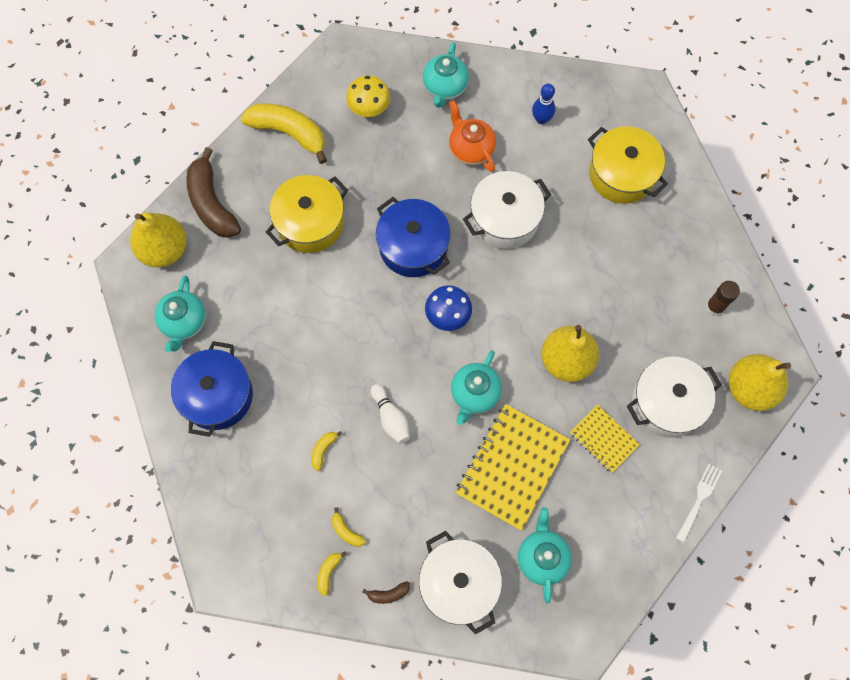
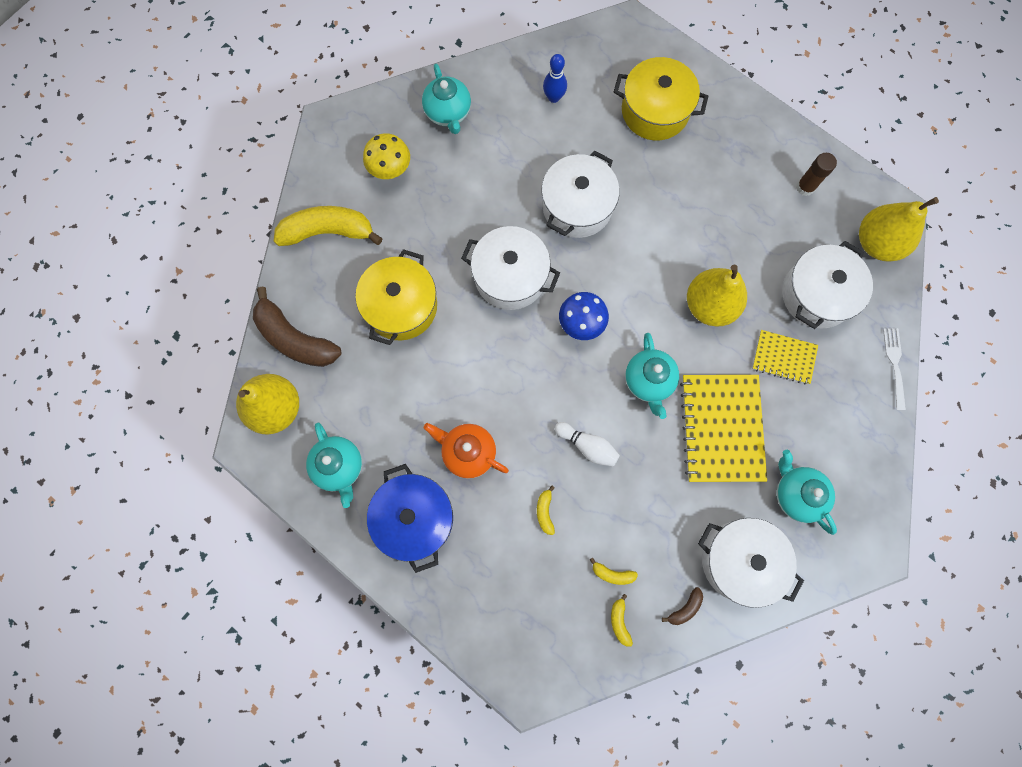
camera: 30 degrees left, 5 degrees up
(413, 246) = (510, 276): blue pot -> white pot
(470, 149) = (507, 158): orange teapot -> orange teapot (468, 452)

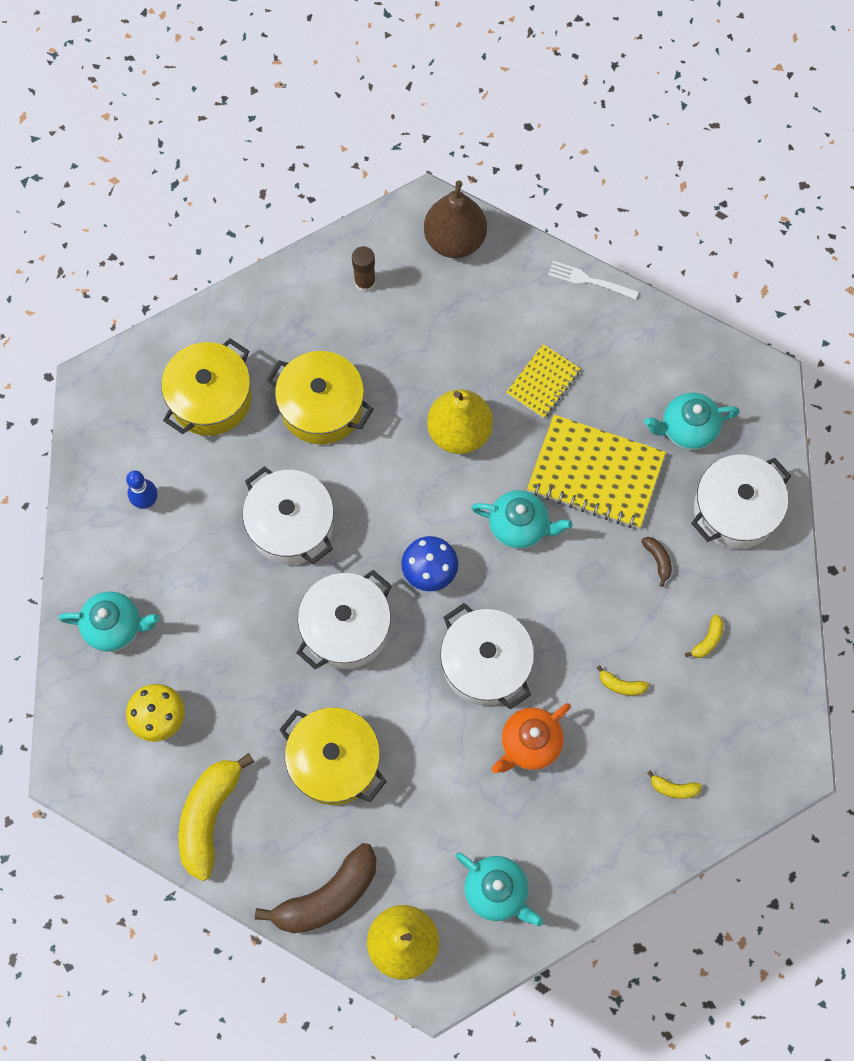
camera: 70 degrees left, 5 degrees down
(339, 467) = (497, 891): turquoise teapot -> turquoise teapot turned 45 degrees clockwise
(414, 518) = (582, 826): blue pot -> none
(587, 446) = (566, 615): white bowling pin -> none
(619, 621) = (757, 651): yellow banana -> yellow banana (673, 788)
(684, 193) = (322, 407): none -> yellow pot
(685, 608) = (764, 582): brown banana -> brown banana (658, 560)
(816, 294) = (488, 322): white pot -> white pot (485, 663)
(877, 243) = (455, 240): yellow pear -> brown pear

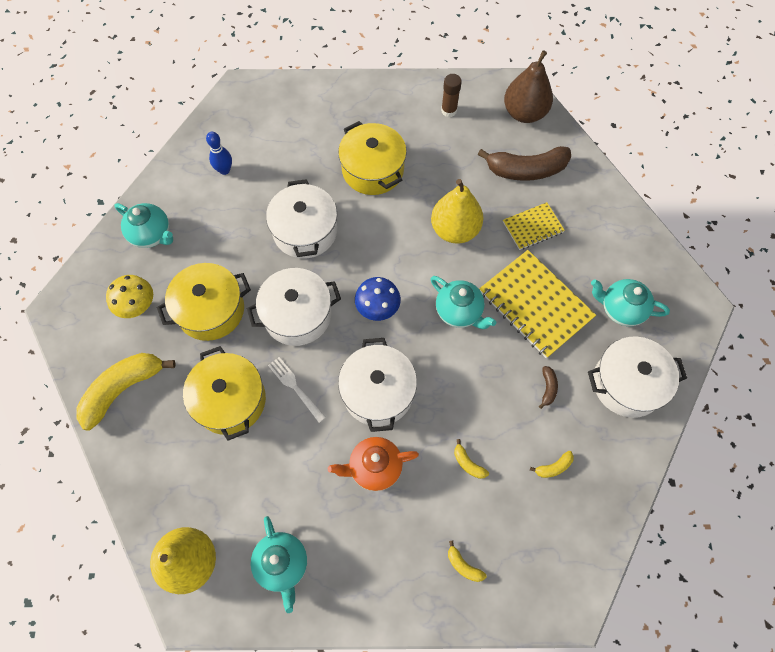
camera: 30 degrees right, 5 degrees down
(211, 398) = (306, 131): yellow pot -> yellow pot (211, 310)
(327, 896) = (162, 493): brown banana -> brown banana (526, 170)
(589, 280) = (603, 179): white fork -> white fork (295, 387)

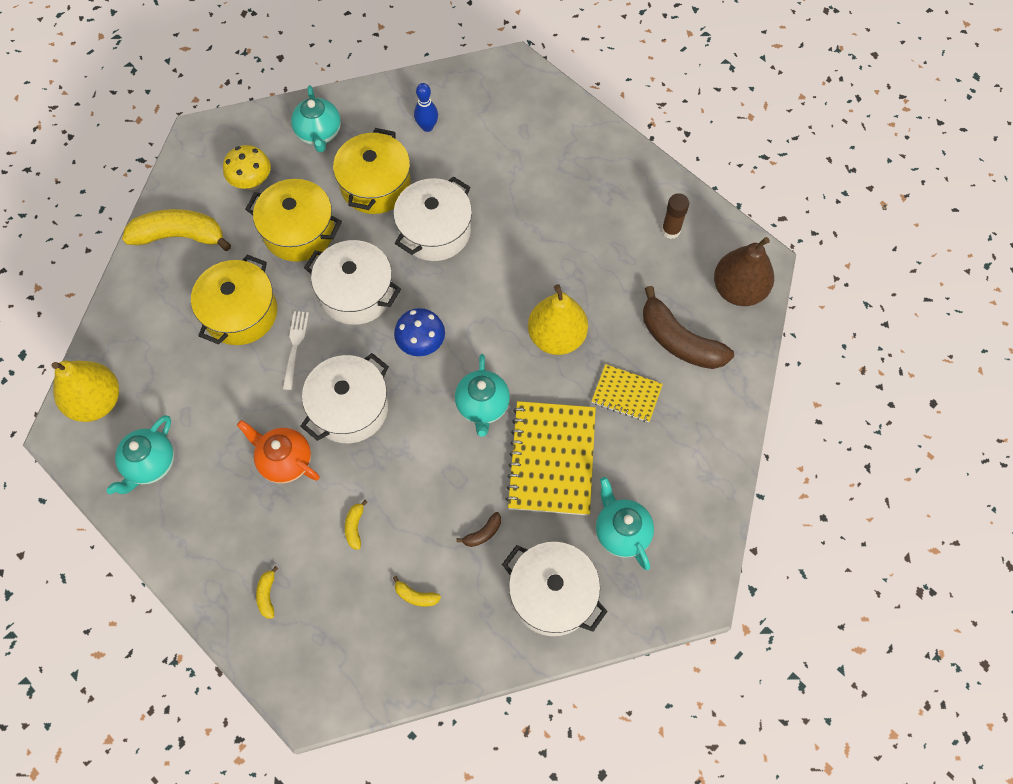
camera: 45 degrees right, 0 degrees up
(373, 170) = (545, 227): yellow pot -> yellow pot (375, 185)

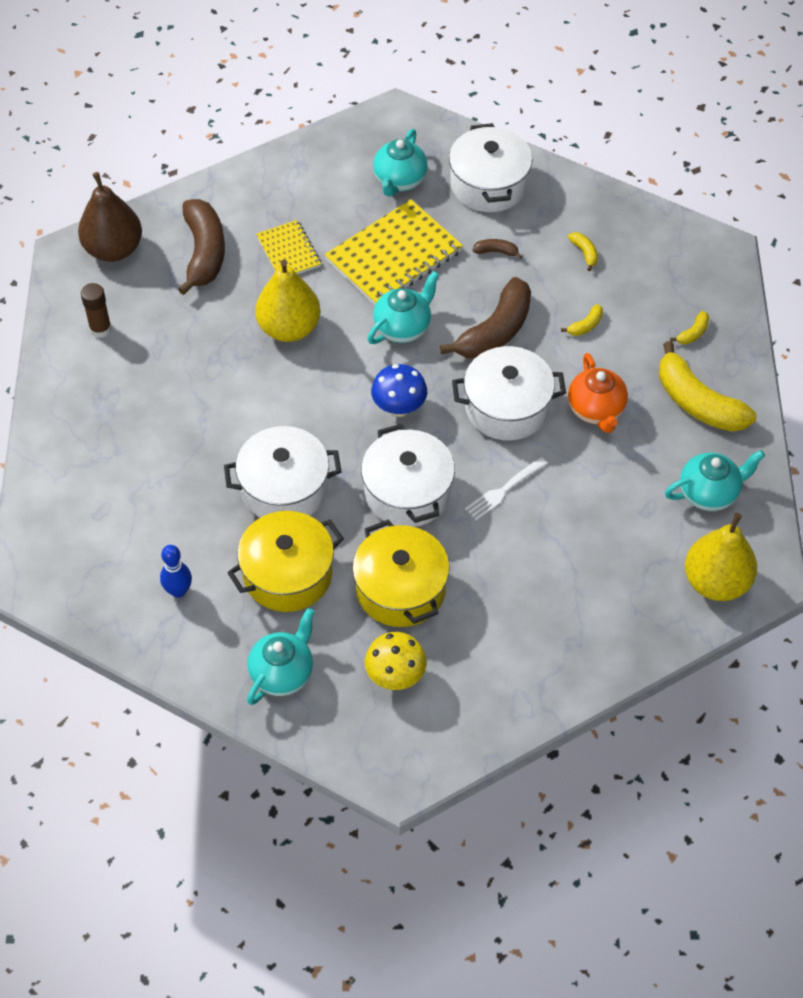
camera: 135 degrees left, 10 degrees down
(180, 236) = (513, 679): yellow banana -> yellow banana (697, 402)
(240, 313) = (523, 557): yellow pot -> none
(415, 461) = (495, 331): none -> brown banana

